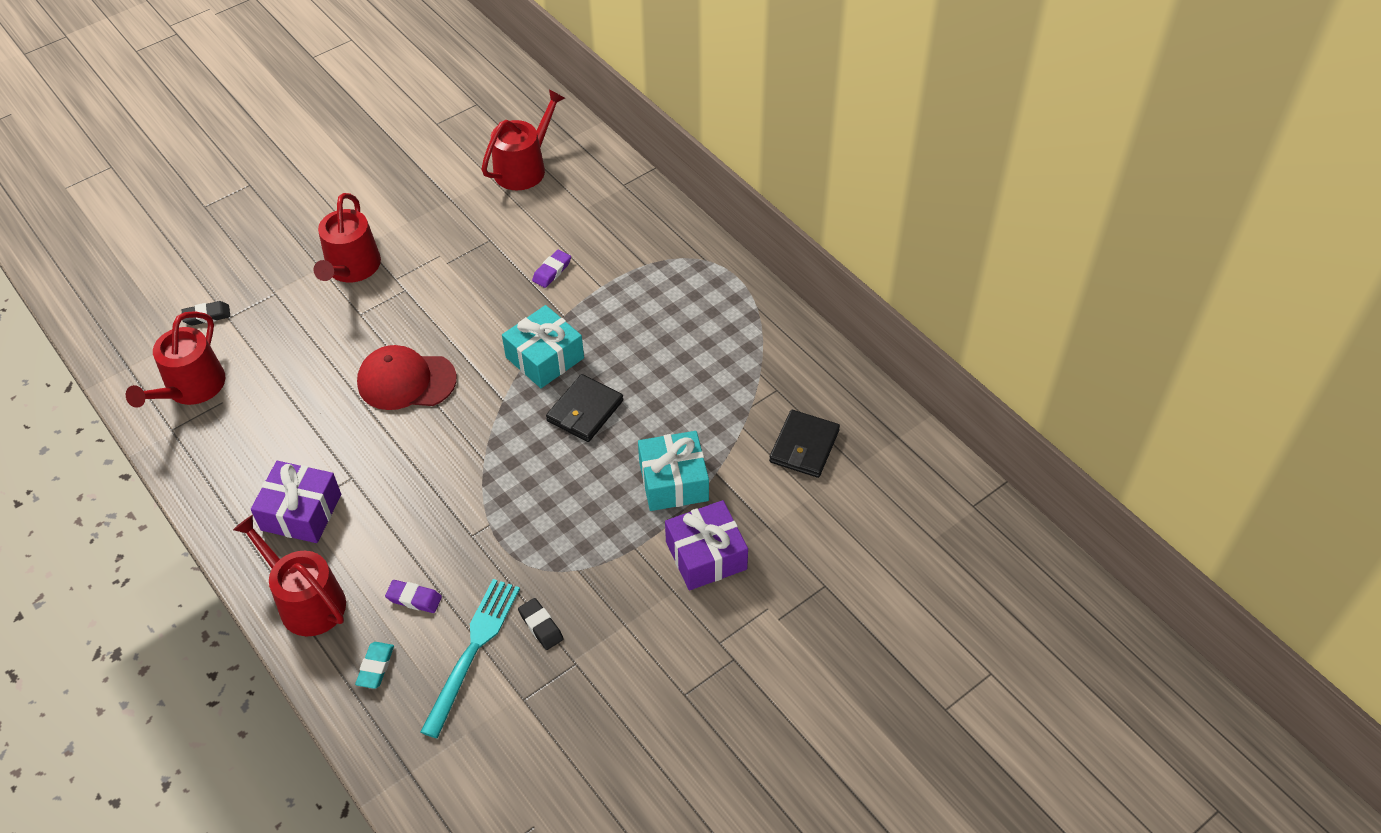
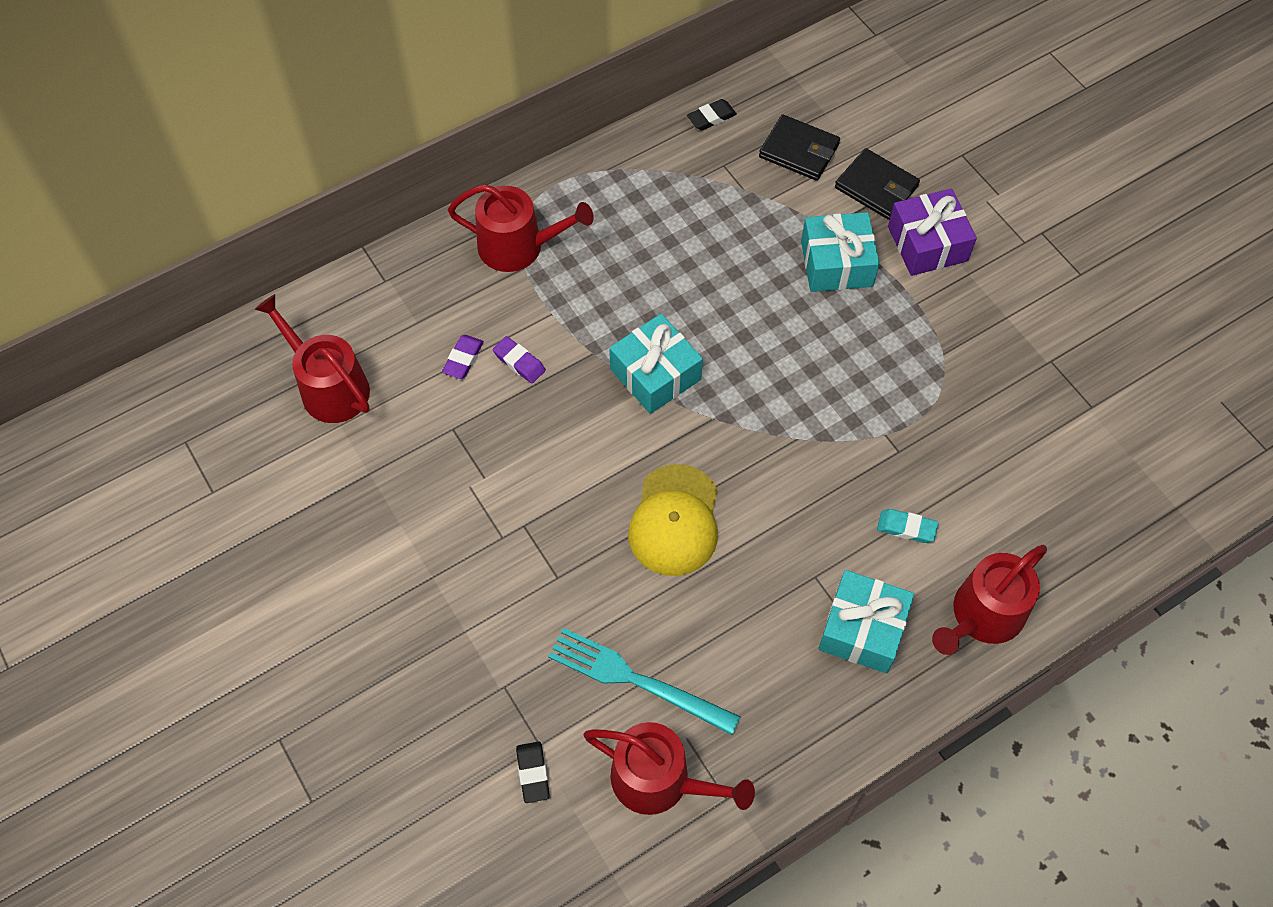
camera: 85 degrees left, 10 degrees up
(301, 512) = (862, 629): purple gift -> turquoise gift
(351, 268) = (474, 591): red watering can -> red watering can (518, 246)
(376, 667) = (1062, 542): turquoise eraser -> turquoise eraser (906, 528)
(406, 381) = (675, 520): red cap -> yellow cap
(414, 599) = (978, 506): purple eraser -> purple eraser (463, 359)
(472, 651) = (1040, 451): turquoise fork -> turquoise fork (637, 680)
(541, 626) = (1010, 389): black eraser -> black eraser (711, 118)
(585, 411) = (737, 338): black wallet -> black wallet (876, 187)

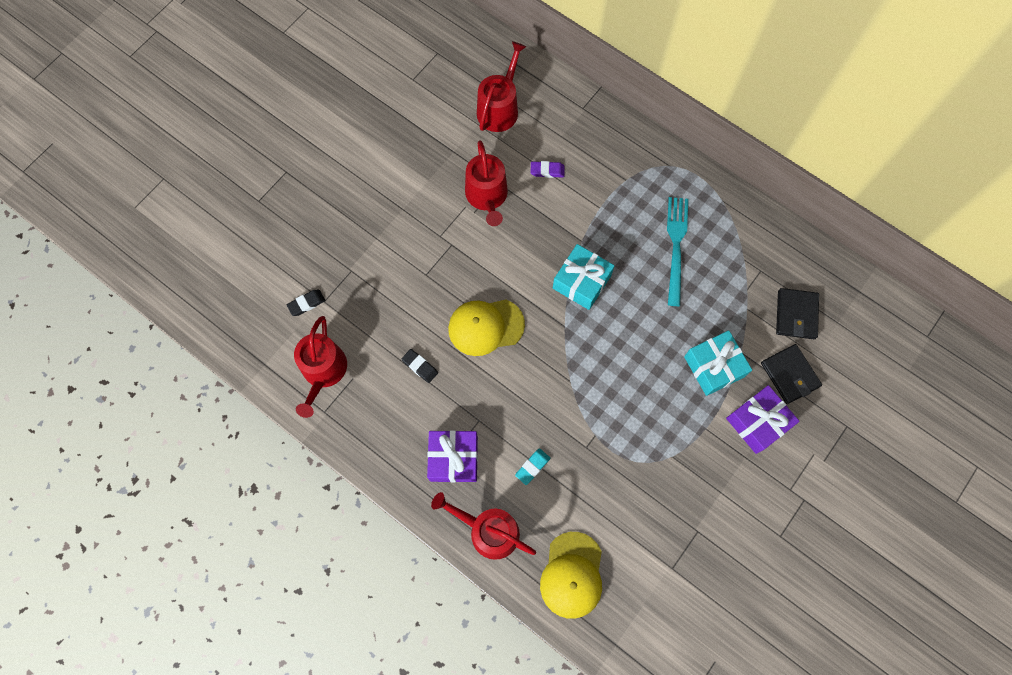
camera: 70 degrees right, 10 degrees up
(518, 246) = (640, 171): red watering can -> red watering can (487, 196)
(519, 362) = (558, 202): purple eraser -> none
(637, 680) = (378, 340): turquoise fork -> turquoise fork (676, 247)
(711, 118) = (796, 250): black eraser -> black eraser (420, 366)
(862, 629) = (453, 458): turquoise gift -> purple gift
(876, 187) = (789, 375): black wallet -> black wallet turned 45 degrees counterclockwise
(906, 528) = (532, 467): turquoise eraser -> turquoise eraser turned 45 degrees clockwise
(1072, 529) = (572, 575): none -> yellow cap

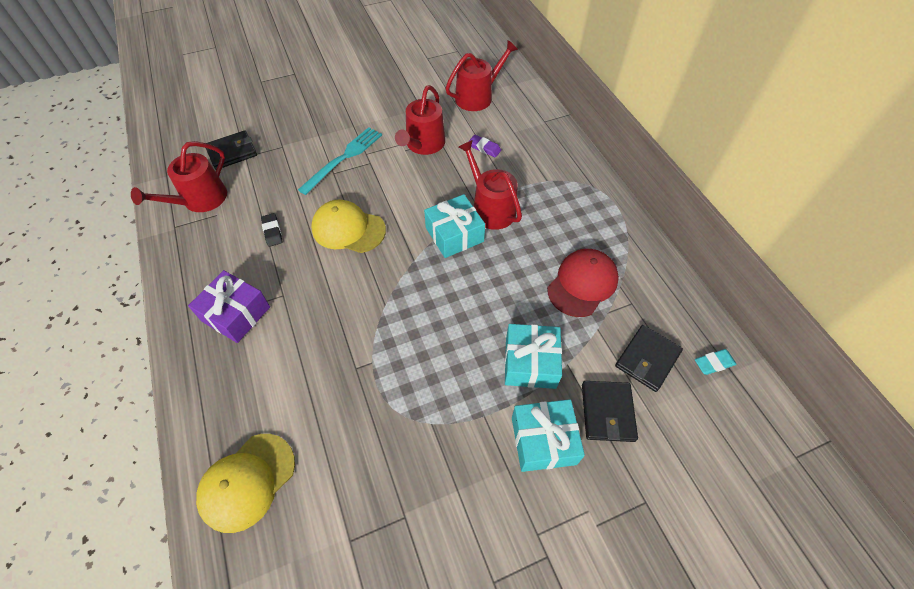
camera: 30 degrees right, 15 degrees down
(306, 303) = (232, 152): black eraser -> black wallet
(488, 531) = (210, 391): red watering can -> red watering can (490, 208)
(532, 467) = (294, 358): turquoise eraser -> turquoise eraser (713, 363)
(676, 247) = (559, 247): turquoise fork -> turquoise fork (343, 158)
(714, 273) = (582, 284): none -> red cap
(757, 422) = (543, 440): purple gift -> turquoise gift

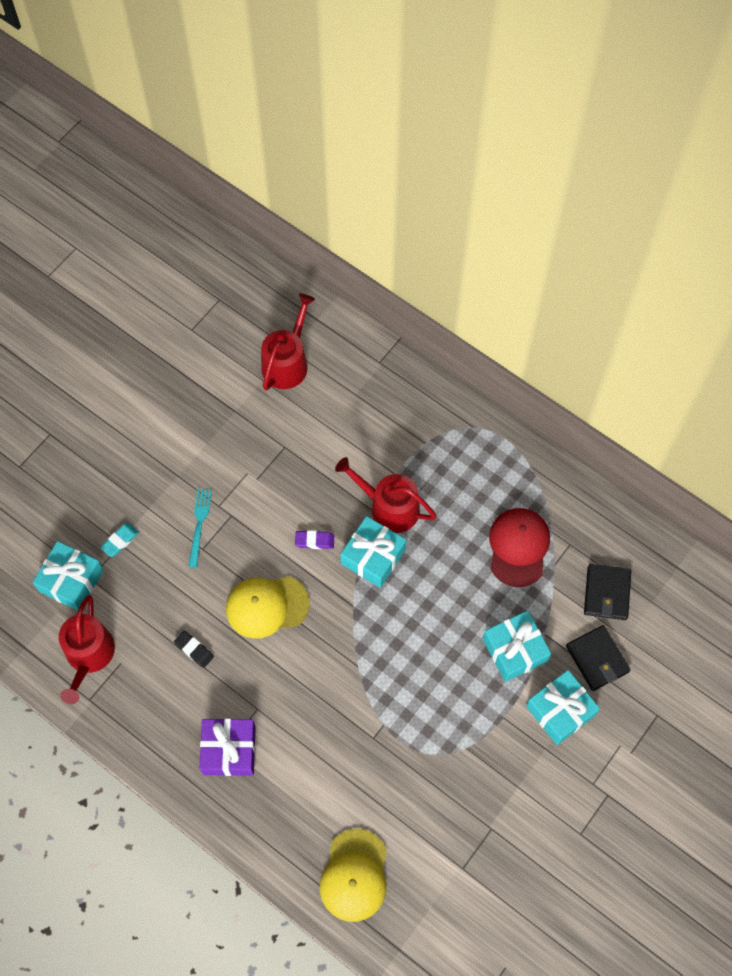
camera: 30 degrees left, 10 degrees up
(232, 152) = (71, 581): black wallet -> turquoise gift
(343, 158) = (199, 524): turquoise fork -> turquoise fork, size x0.65
(423, 144) = (271, 462): red watering can -> none
(484, 148) = (338, 433): purple eraser -> purple eraser (314, 541)
(713, 363) = (660, 567): turquoise eraser -> turquoise eraser (120, 541)

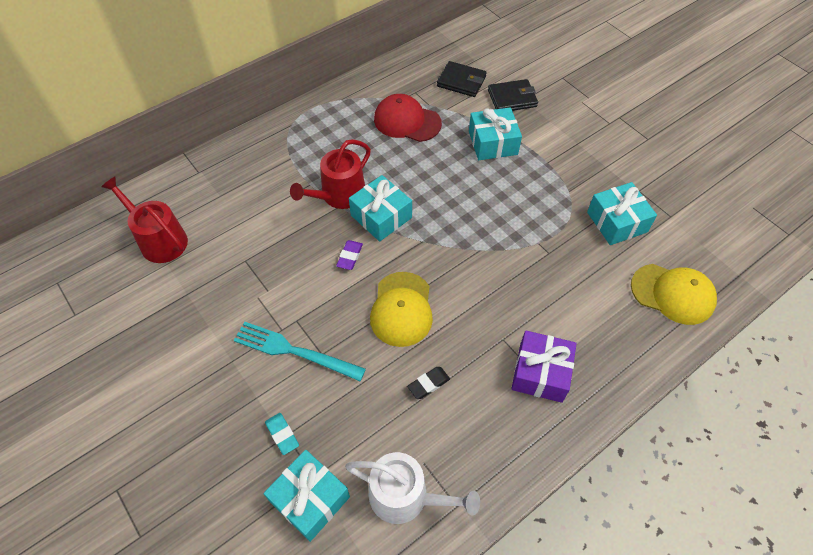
camera: 75 degrees left, 10 degrees down
(88, 656) = (405, 496): red watering can -> white watering can
(199, 524) = (295, 351): turquoise fork -> turquoise fork, size x1.54
(560, 711) = (549, 128): turquoise gift -> turquoise gift (617, 222)

